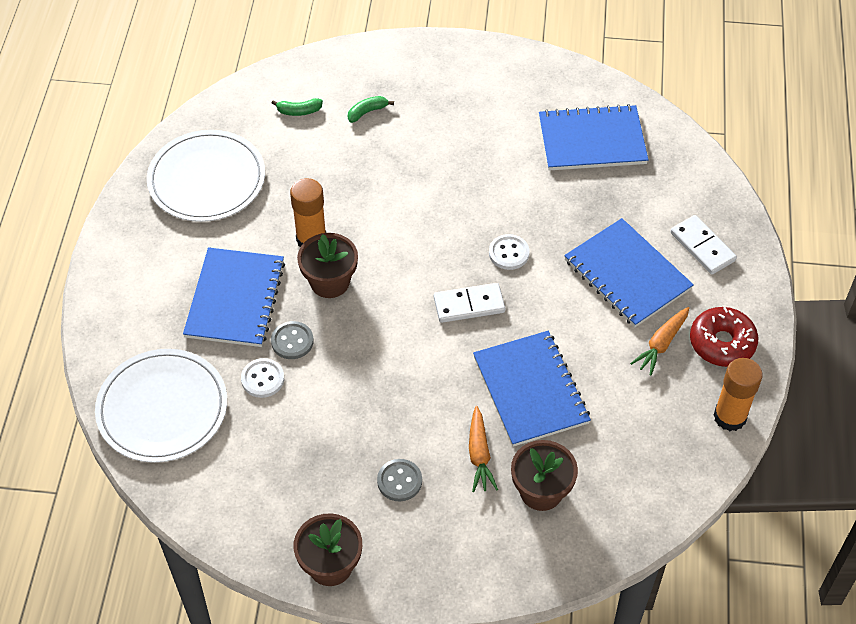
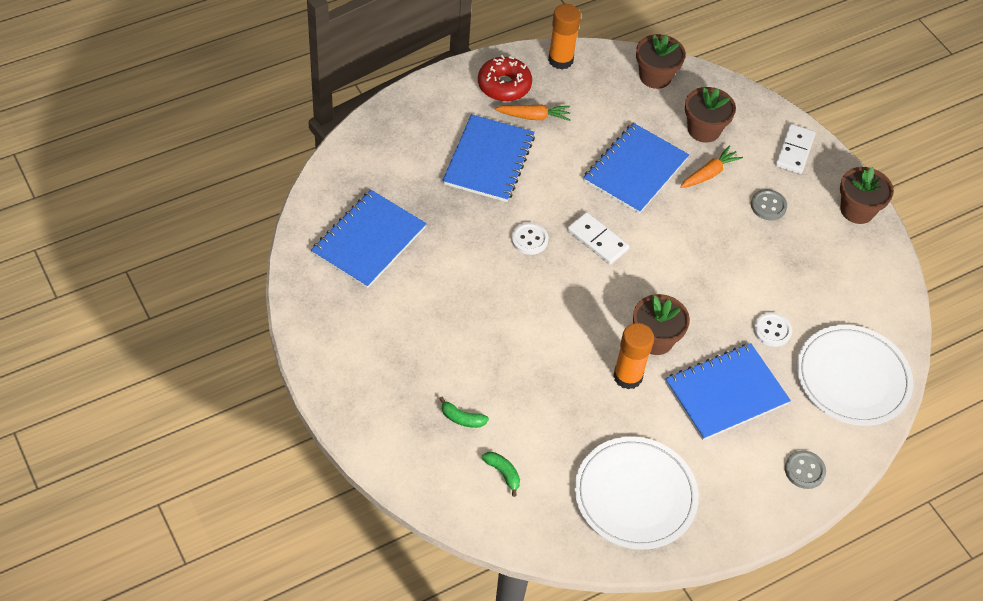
camera: 130 degrees left, 0 degrees up
(292, 341) = (726, 331): grey button -> grey button (804, 470)
(592, 140) = (369, 240): blue notebook -> blue notebook turned 75 degrees clockwise
(649, 495) = (655, 76): none -> brown flower pot
(702, 247) = (425, 128): white domino -> white domino (794, 151)

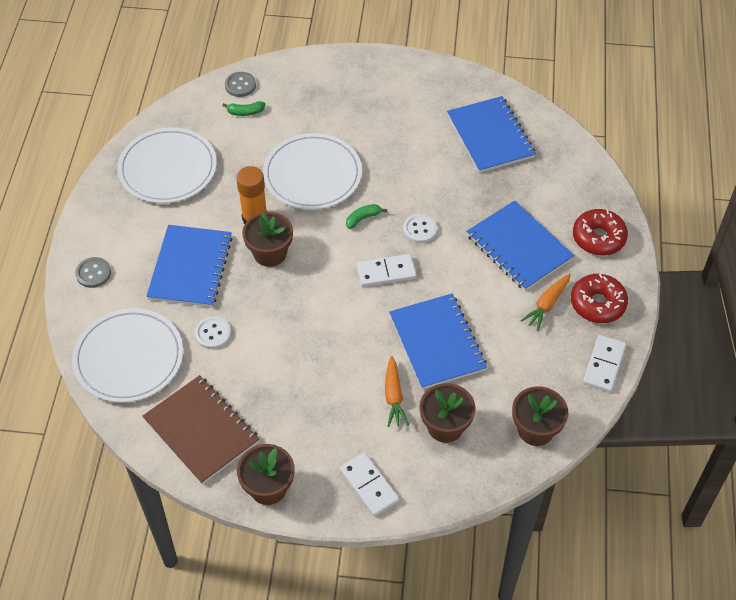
camera: 130 degrees right, 0 degrees up
(432, 111) = (598, 238): none -> red donut
(462, 418) = (302, 113): green banana -> green banana (363, 218)
(536, 360) = (312, 174): none -> white plate
(560, 60) = (603, 365): orange glue stick -> white domino
(768, 206) = (326, 418): grey button -> grey button (240, 85)
(859, 281) = (201, 430): none -> brown notebook

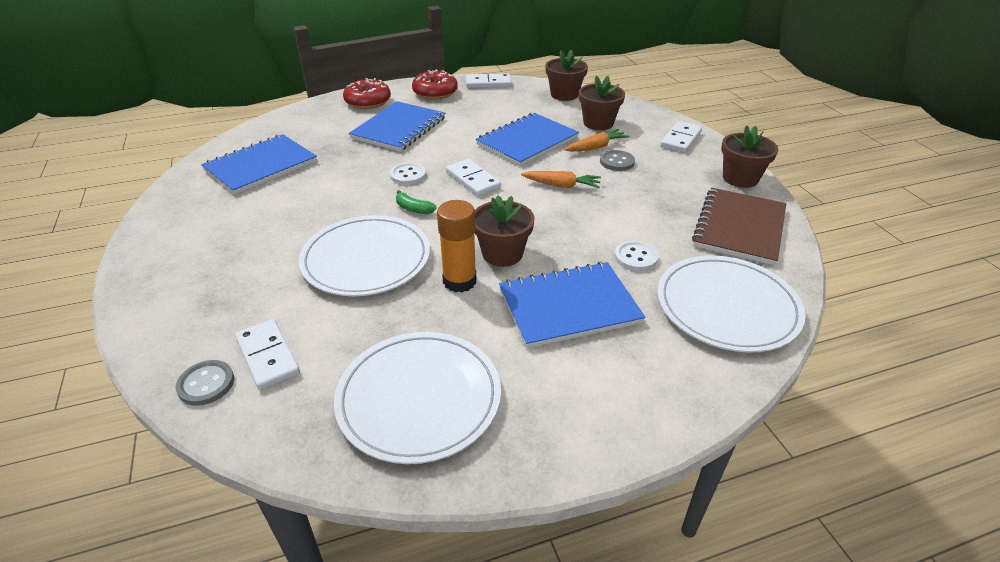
camera: 115 degrees left, 15 degrees down
(93, 273) = (654, 395): grey button -> grey button (617, 162)
(245, 112) = (268, 356): green banana -> white domino
(547, 305) = (451, 108): orange carrot -> orange carrot (562, 185)

